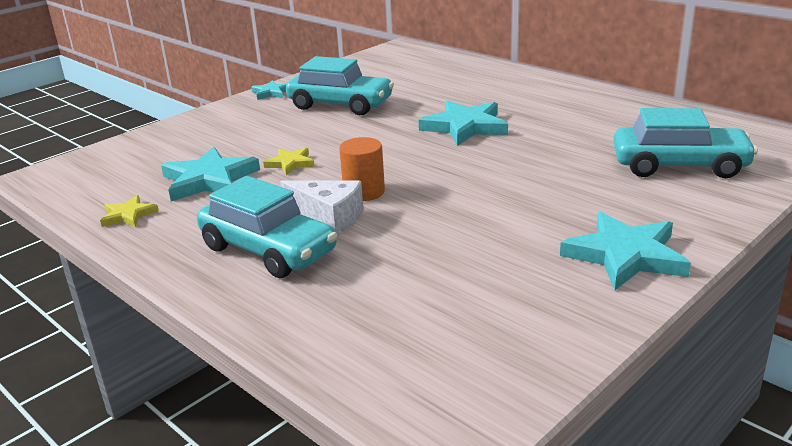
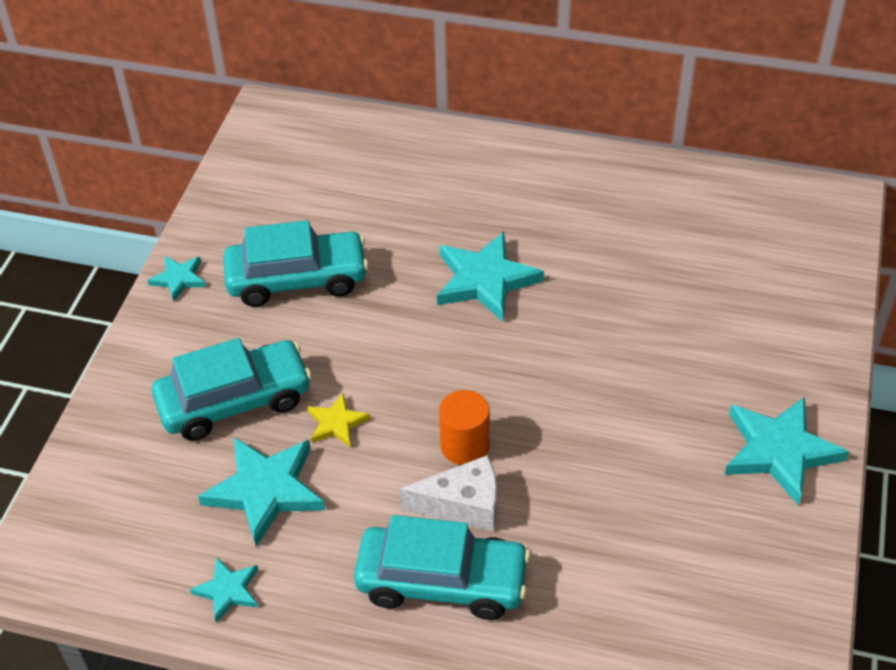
camera: 30 degrees left, 20 degrees up
(128, 215) = (228, 590): yellow star -> turquoise star
(679, 166) = (748, 283): turquoise car -> turquoise car (235, 401)

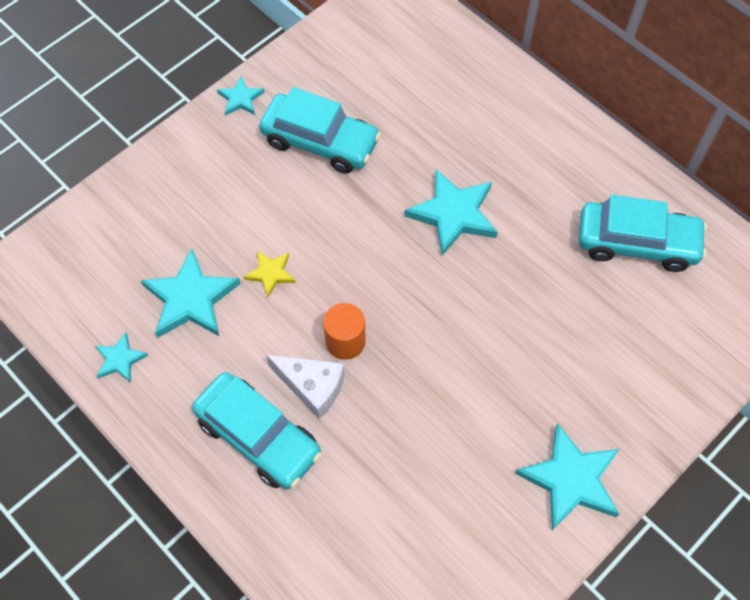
camera: 30 degrees right, 15 degrees up
(235, 401) = (215, 218): turquoise car -> turquoise car (636, 243)

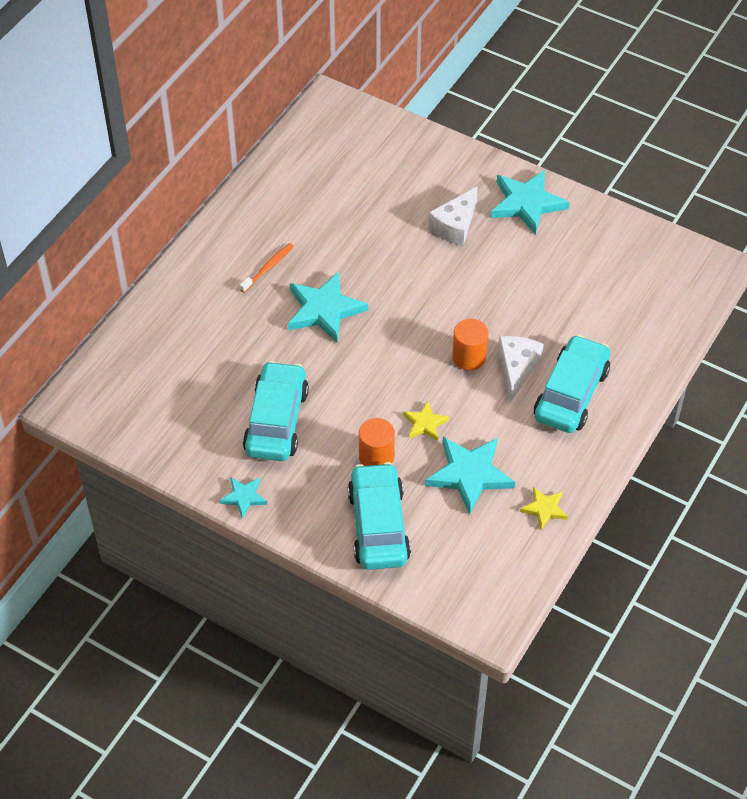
camera: 105 degrees left, 10 degrees down
(120, 359) = (544, 509): turquoise star -> yellow star
(245, 218) = (376, 457): none -> orange cylinder
(527, 174) = (268, 268): none -> orange toothbrush
(549, 381) = (455, 226): none -> white cheese
(636, 243) = (314, 190): turquoise car -> turquoise car (378, 525)

